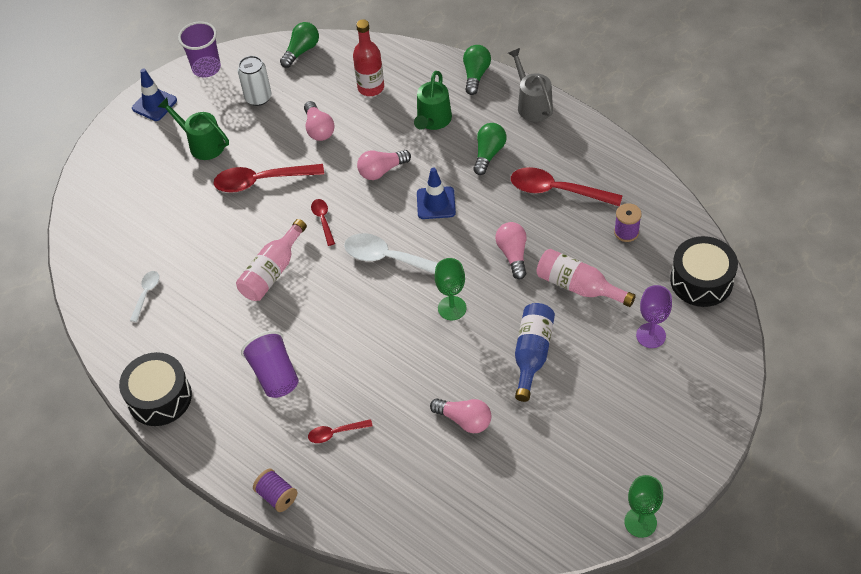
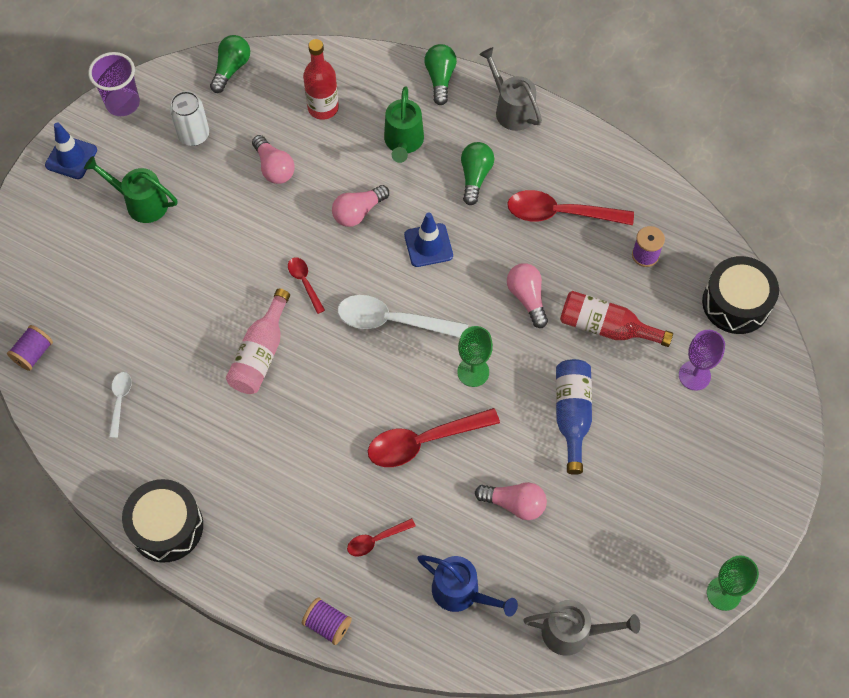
camera: 15 degrees left, 10 degrees up
(85, 248) = (33, 353): none -> purple spool
(261, 181) = (222, 242): red spoon -> red spoon (423, 441)
(274, 375) = (292, 480): purple cup -> none
(401, 487) = (462, 593): none -> blue watering can
(494, 535) = (573, 632): none -> grey watering can
(578, 286) = (606, 327): pink bottle -> red bottle

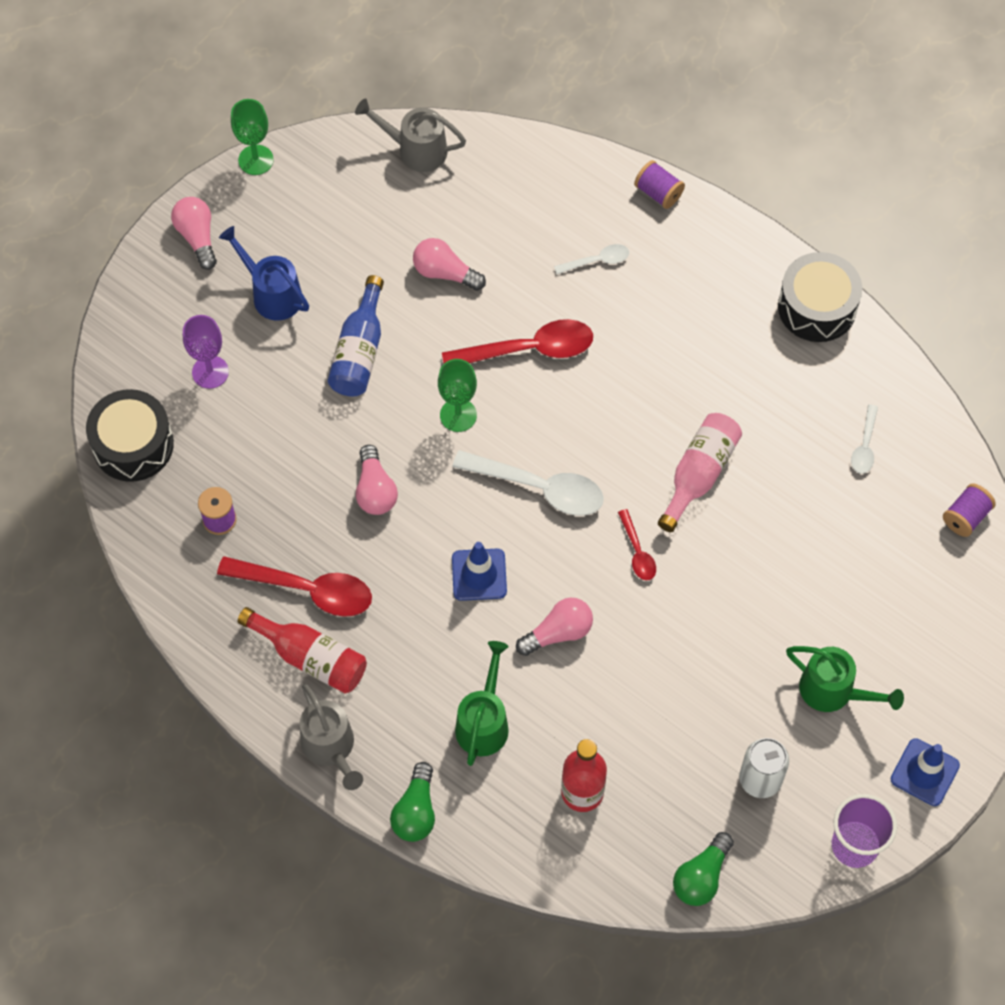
camera: 170 degrees left, 0 degrees up
(274, 168) = (658, 713): pink light bulb -> pink light bulb (197, 237)
(376, 540) = (597, 261): red spoon -> white spoon
(462, 593) = (518, 200): blue watering can -> blue watering can (271, 294)
(475, 177) = (401, 657): green light bulb -> none
(606, 327) = (292, 441): red bottle -> red bottle (310, 658)

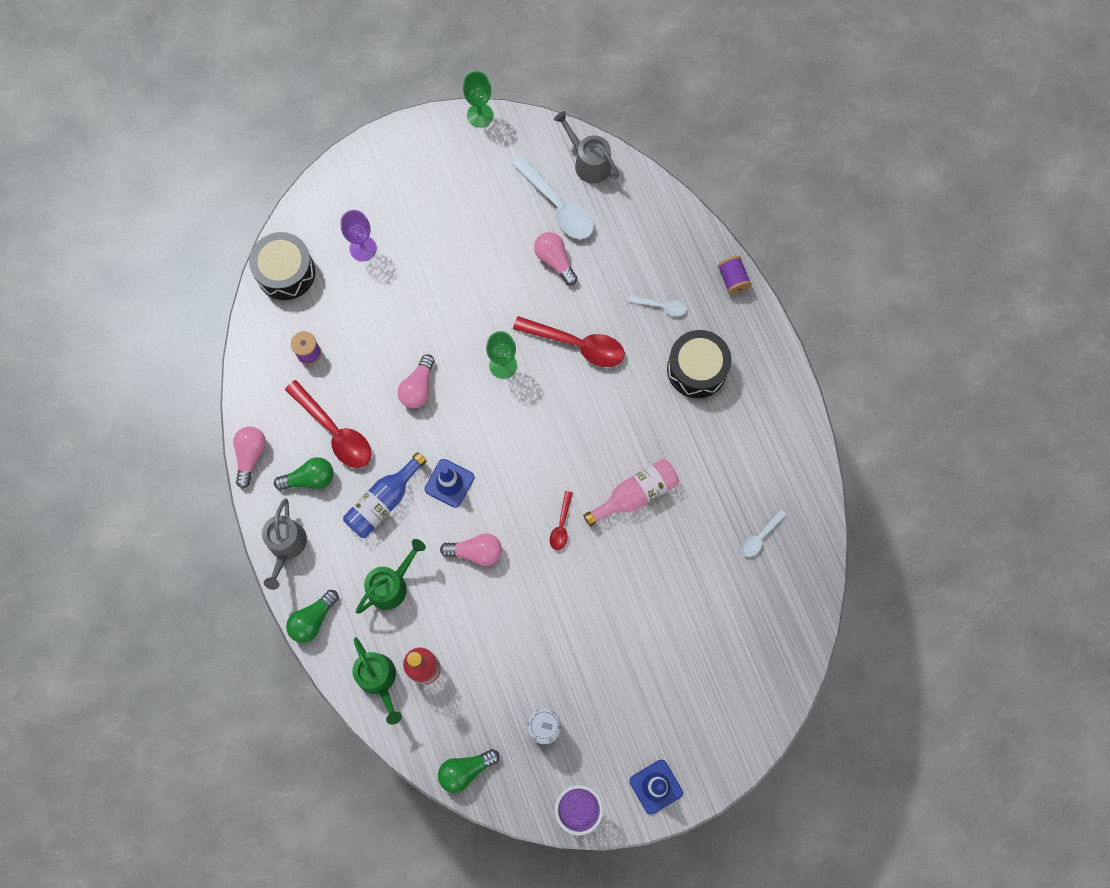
camera: 30 degrees right, 10 degrees up
(197, 237) = (410, 150): pink light bulb -> pink light bulb (250, 456)
(271, 294) = (434, 215): blue watering can -> none
(310, 658) = (310, 479): red bottle -> green light bulb
(359, 351) = (466, 286): blue bottle -> blue bottle (383, 502)
(539, 488) = (525, 445): white spoon -> white spoon (558, 206)
(817, 307) = (790, 420): black drum -> black drum (697, 369)
(834, 691) = (630, 696): green watering can -> green watering can (379, 680)
(966, 517) = (797, 626): purple spool -> none

